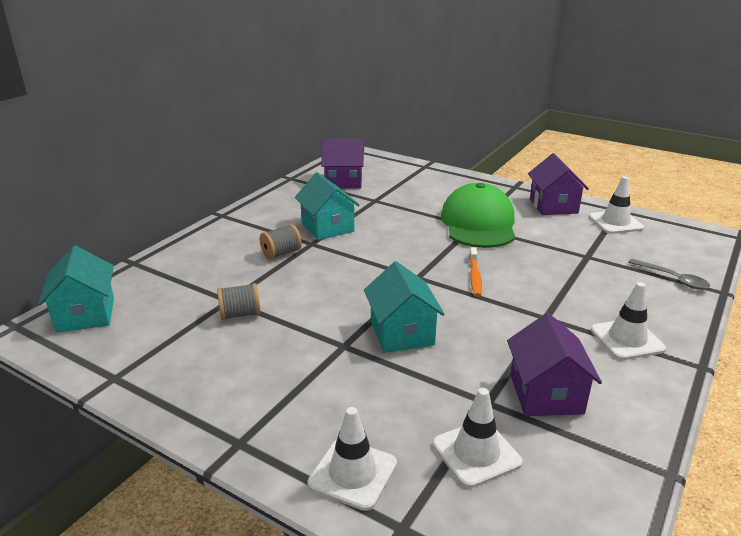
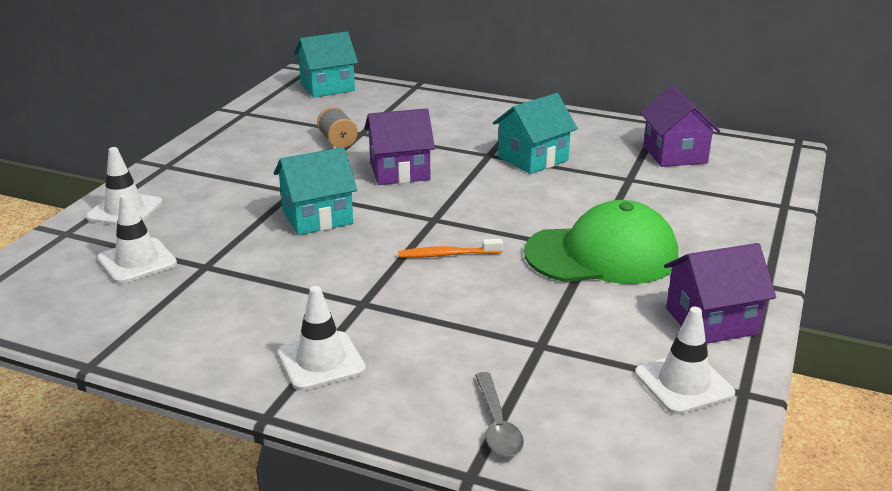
camera: 80 degrees right, 0 degrees up
(281, 253) = (459, 143): grey spool -> none
(546, 394) = (215, 299): purple house -> purple house (399, 171)
(673, 279) = (497, 425): grey spoon -> grey spoon turned 45 degrees counterclockwise

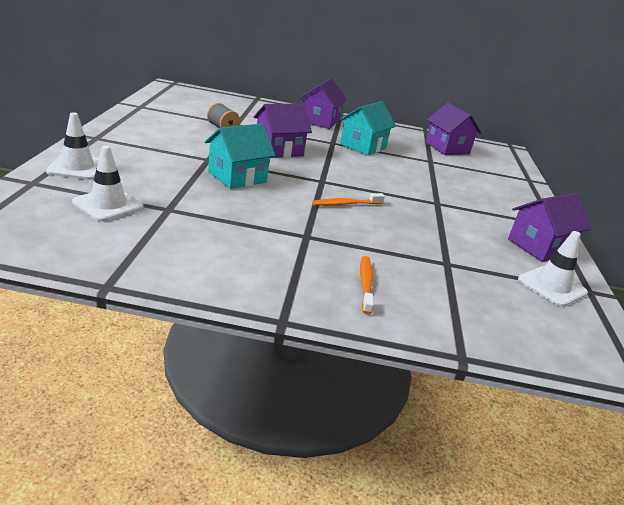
camera: 20 degrees left, 0 degrees up
(321, 361) = (301, 278): white traffic cone -> none
(327, 87) = (194, 94): turquoise house -> none
(401, 372) = (365, 284): none -> orange toothbrush
(490, 118) = (319, 121): none -> purple house
(497, 425) = (456, 319): grey spoon -> none
(602, 254) = (446, 206): green cap -> none

